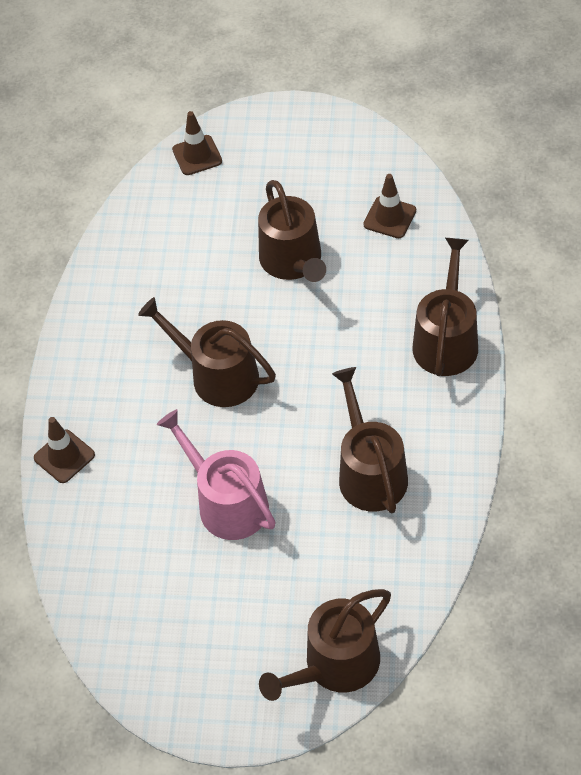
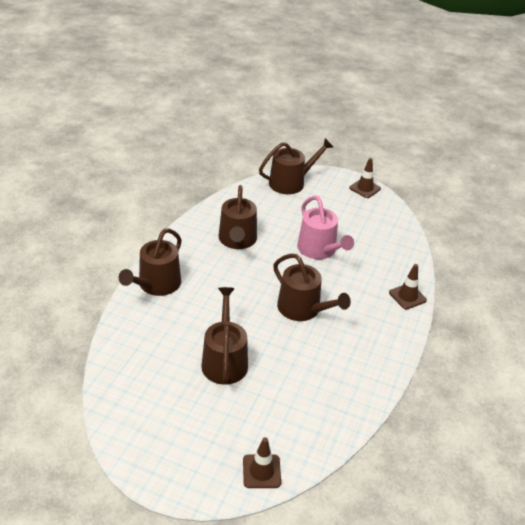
camera: 170 degrees left, 15 degrees down
(389, 217) = (142, 368): brown traffic cone -> brown traffic cone (365, 188)

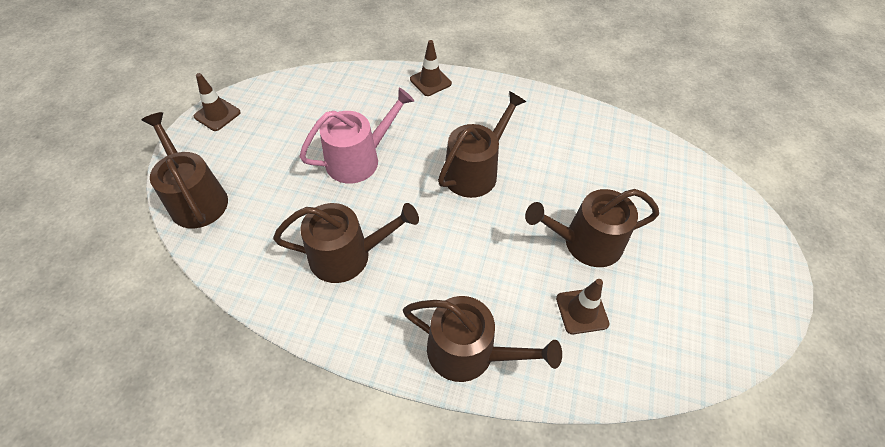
camera: 95 degrees left, 15 degrees up
(261, 471) = (716, 193): brown traffic cone -> brown traffic cone (582, 311)

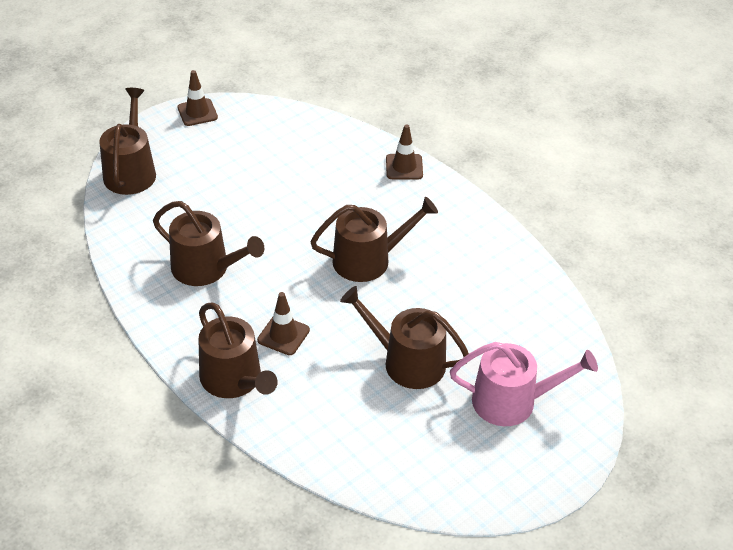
camera: 35 degrees right, 10 degrees down
(359, 159) = (279, 202): pink watering can -> pink watering can (512, 401)
(582, 311) = (350, 404): brown traffic cone -> brown traffic cone (283, 335)

